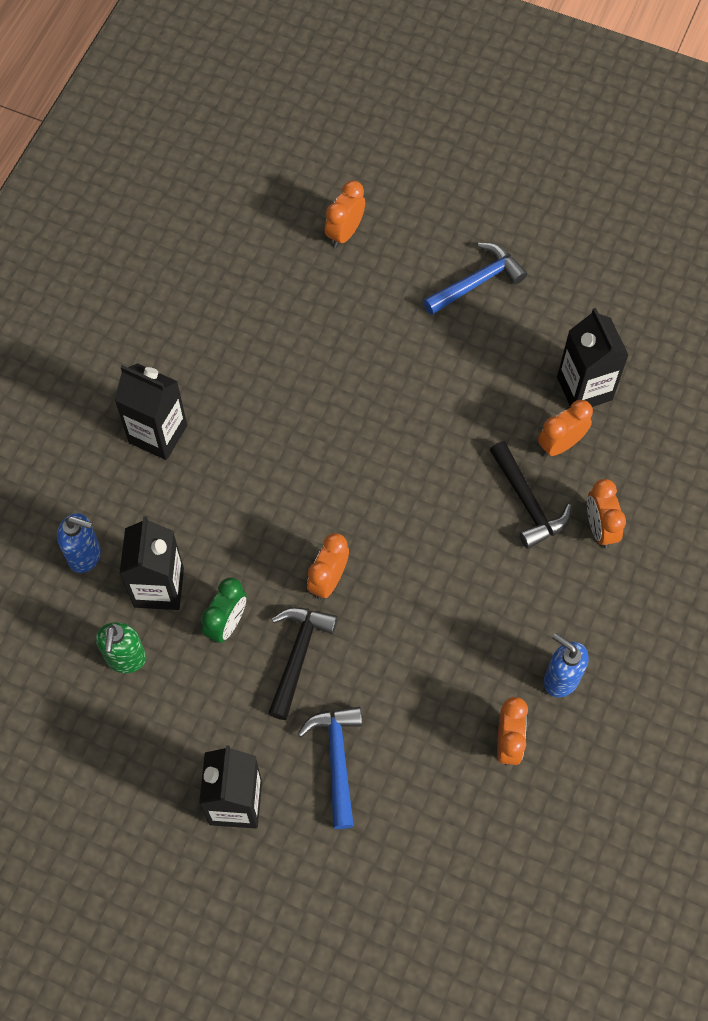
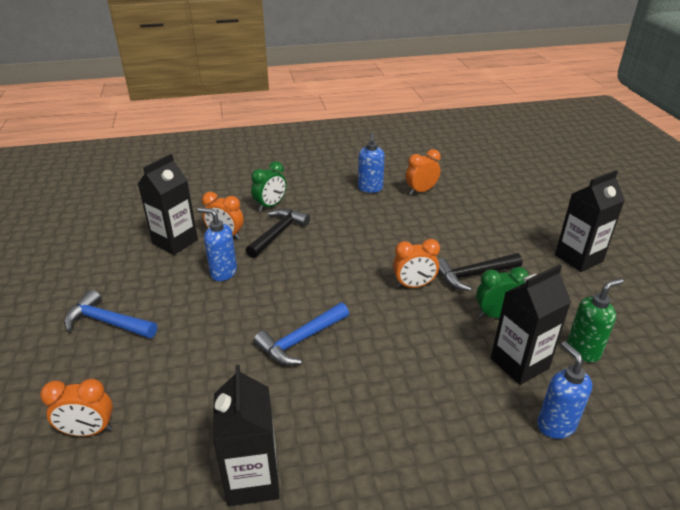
camera: 125 degrees left, 30 degrees down
(158, 434) = (408, 446): black carton -> black carton (253, 480)
(336, 759) = (505, 235): blue hammer -> blue hammer (300, 340)
(487, 410) = (223, 273): none -> blue soap dispenser
(599, 528) = (270, 206): orange clock -> green clock

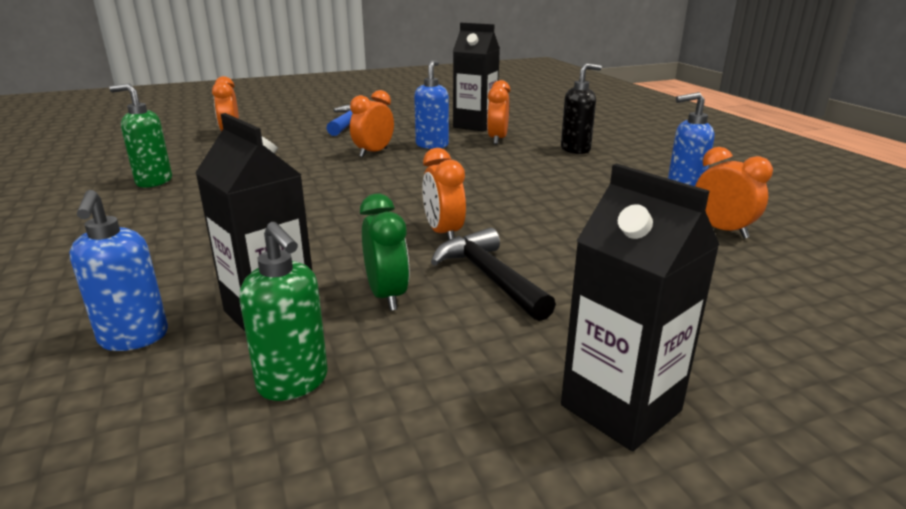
camera: 80 degrees right, 10 degrees down
(227, 309) = (373, 153): none -> orange clock
(253, 480) = (153, 182): black carton -> green soap dispenser
(270, 206) = (576, 150): green clock -> black soap dispenser
(278, 233) = (519, 158): black hammer -> none
(300, 340) = (327, 183): blue hammer -> none
(555, 425) = (134, 338): blue soap dispenser -> blue soap dispenser turned 105 degrees clockwise

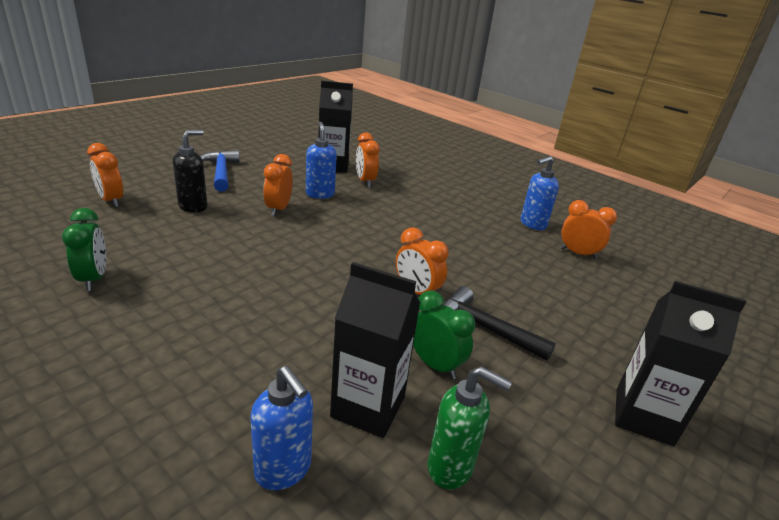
camera: 30 degrees left, 5 degrees up
(153, 182) = (94, 279): green soap dispenser -> green clock
(576, 150) = (431, 186): black soap dispenser -> black soap dispenser (193, 206)

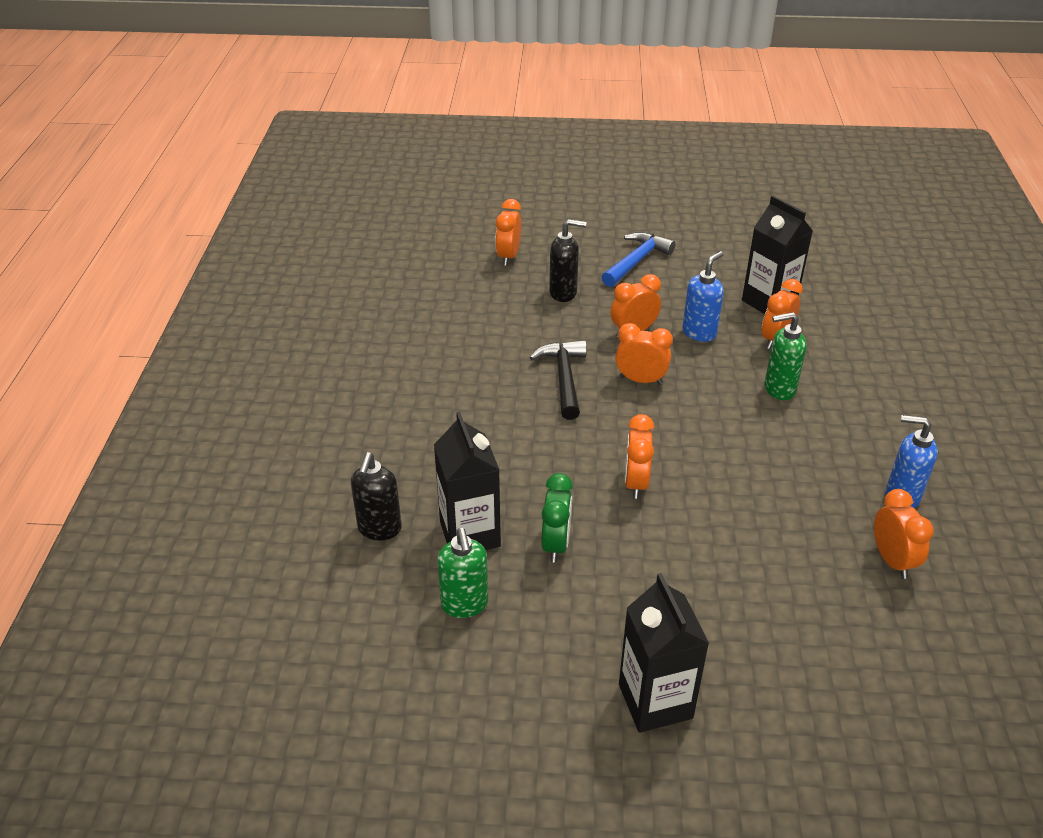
camera: 55 degrees right, 10 degrees up
(94, 279) = (423, 330): green clock -> none
(284, 470) = (379, 529): blue soap dispenser -> black soap dispenser
(325, 233) = (641, 380): none -> orange clock
(405, 203) = (778, 389): none -> green soap dispenser
(484, 328) = (643, 550): black hammer -> black hammer (564, 378)

